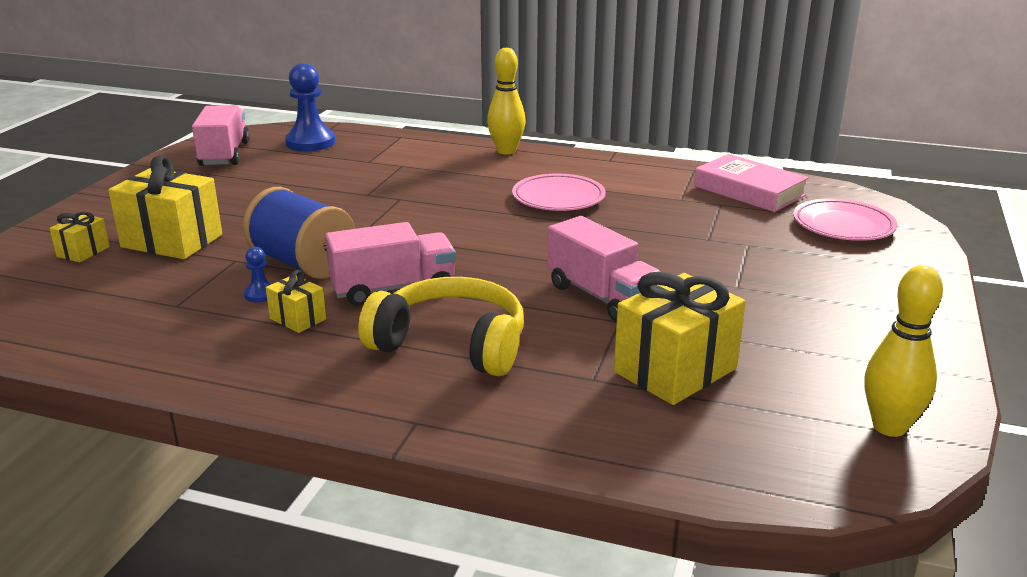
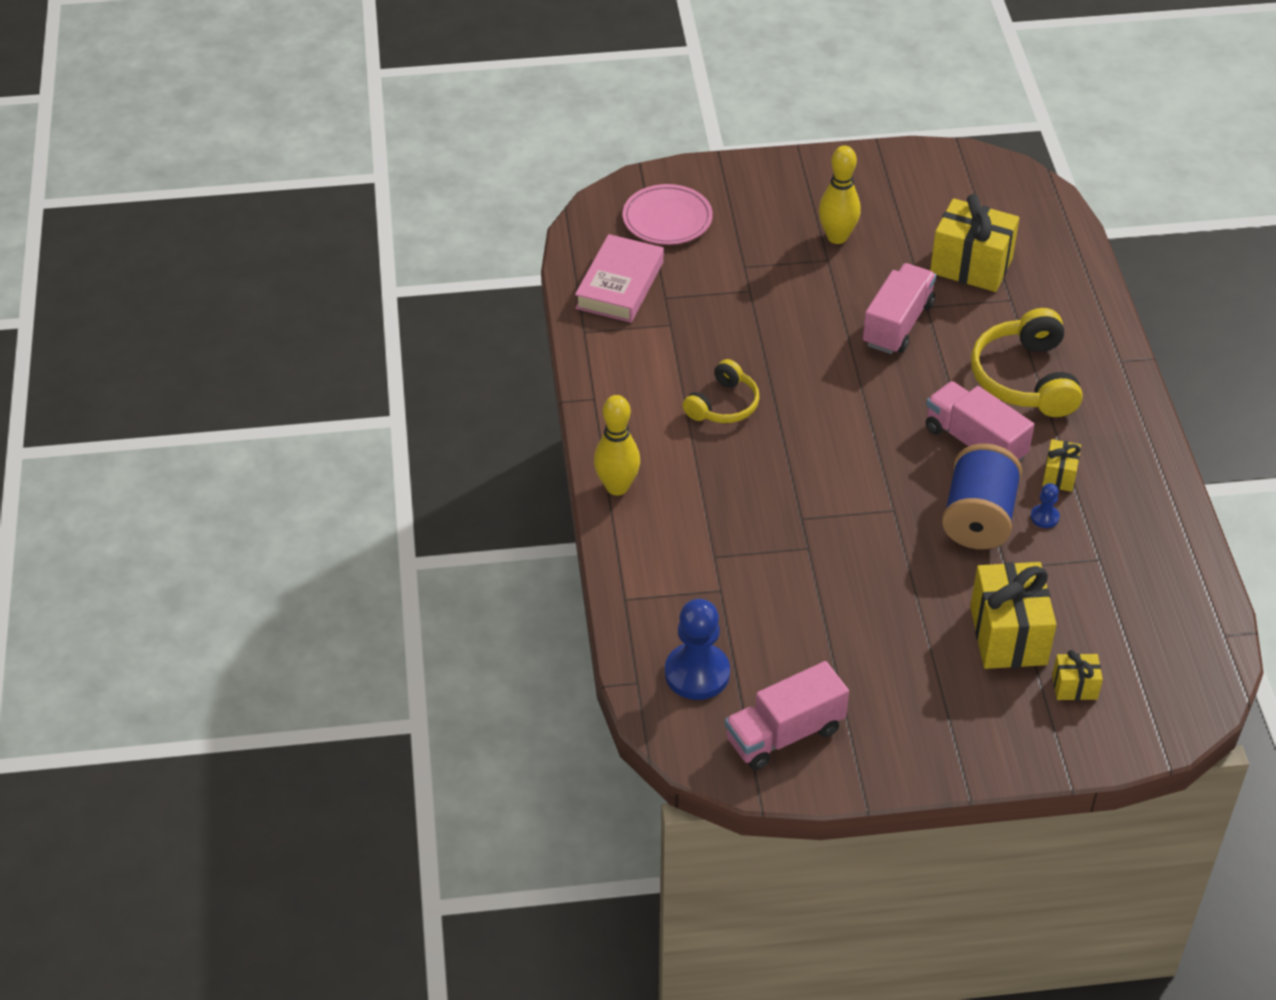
camera: 115 degrees left, 20 degrees up
(558, 198) = (723, 405): pink plate -> yellow headphones
(889, 427) = (963, 173): yellow bowling pin -> yellow bowling pin (837, 237)

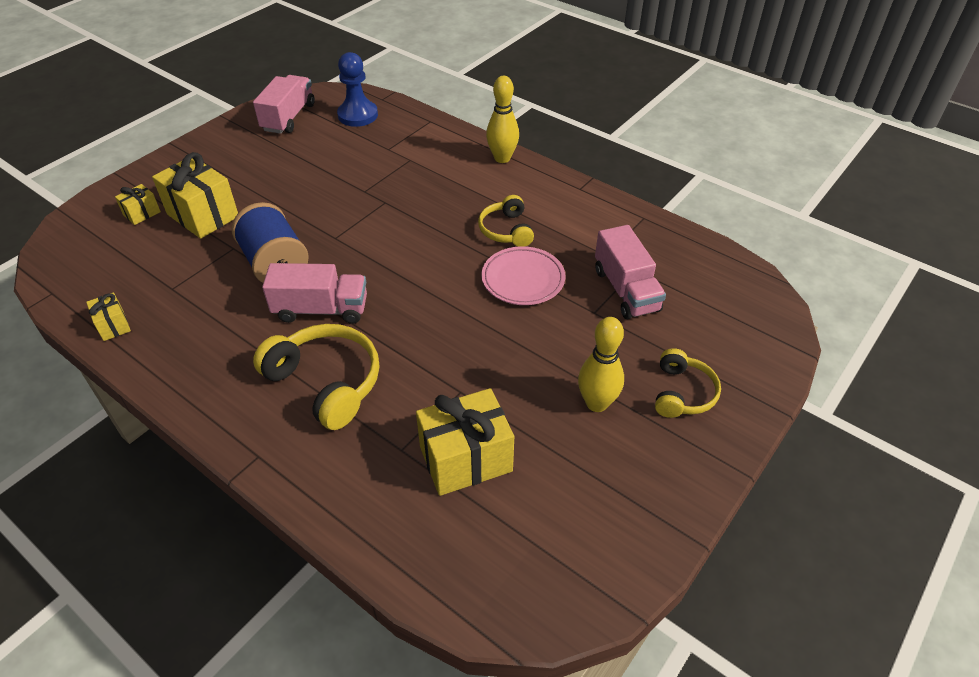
camera: 135 degrees right, 0 degrees up
(620, 285) = (672, 257): pink book -> none
(667, 219) = (722, 324): pink plate -> pink plate (523, 279)
(768, 204) = (682, 393): none -> yellow headphones
(897, 324) = (465, 360): pink truck -> pink truck (626, 290)
(1044, 517) = (230, 291): blue pawn -> none
(1059, 475) = (240, 325): yellow gift -> yellow gift (113, 325)

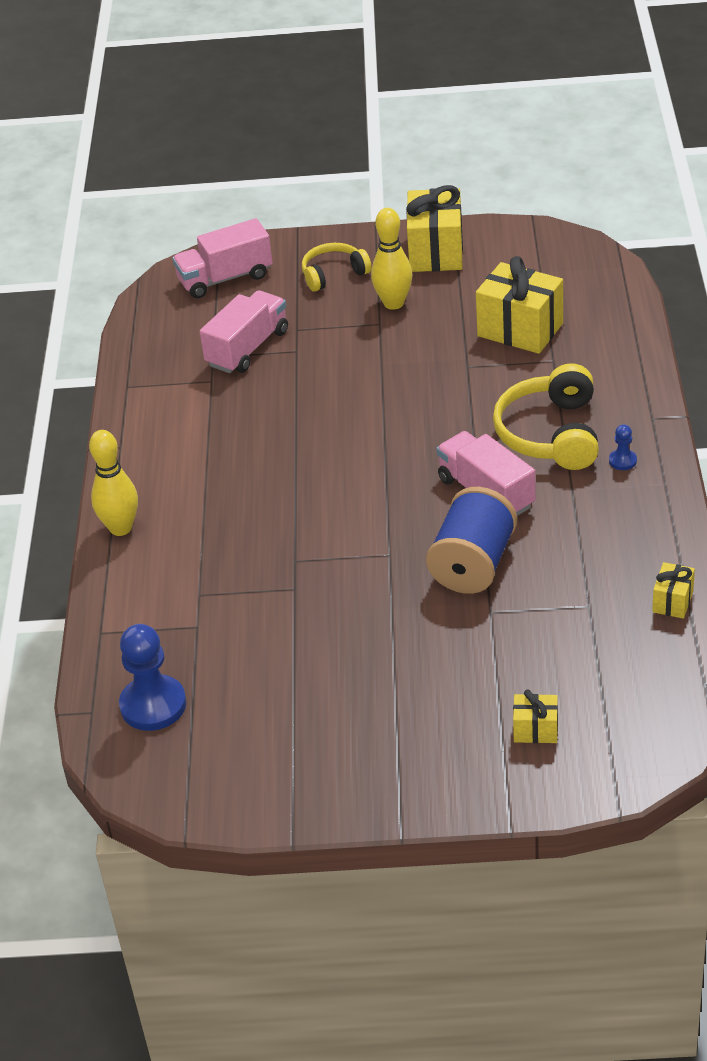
camera: 125 degrees left, 5 degrees down
(203, 215) = (477, 677): yellow gift -> yellow gift (436, 252)
(246, 400) = (622, 461): none -> blue pawn
(288, 117) = (226, 767): pink truck -> pink truck (225, 278)
(506, 230) = (244, 454): yellow headphones -> none
(523, 279) = (302, 406): pink plate -> none

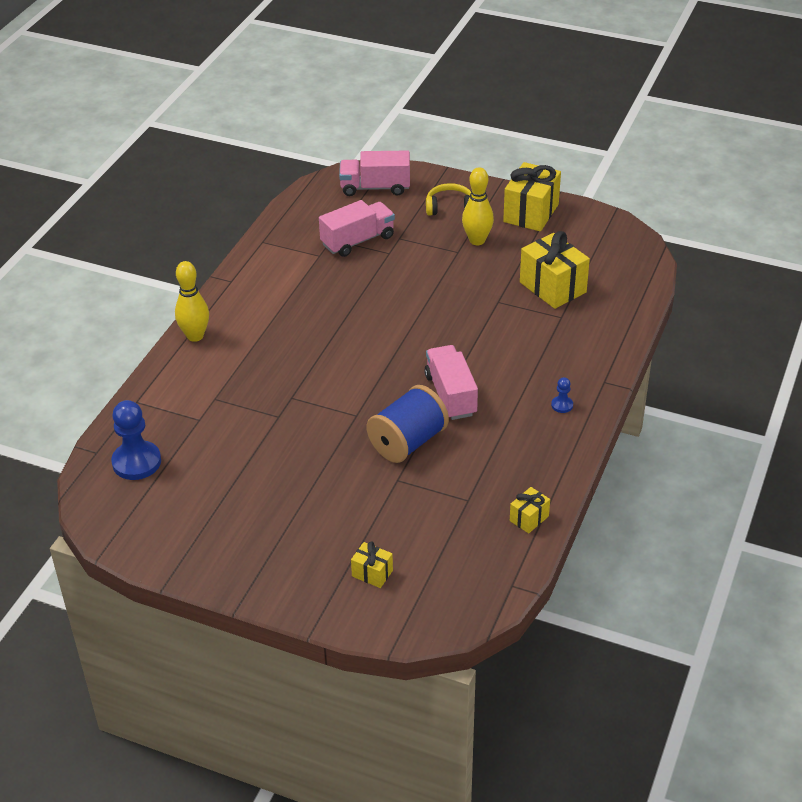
camera: 20 degrees right, 0 degrees up
(550, 434) = (524, 368): yellow headphones -> none

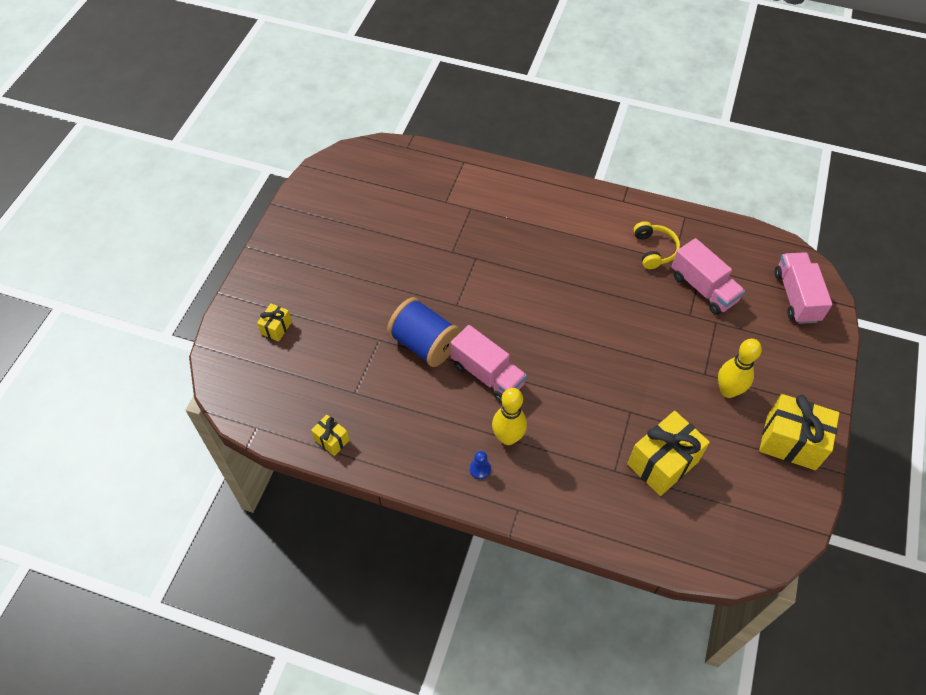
camera: 85 degrees right, 15 degrees up
(136, 462) = (397, 171): blue pawn -> none
(195, 336) = (546, 186): yellow bowling pin -> yellow bowling pin (508, 437)
(450, 207) = (780, 364): yellow headphones -> yellow headphones (654, 250)
(450, 395) = (487, 374): pink truck -> pink truck turned 60 degrees clockwise

